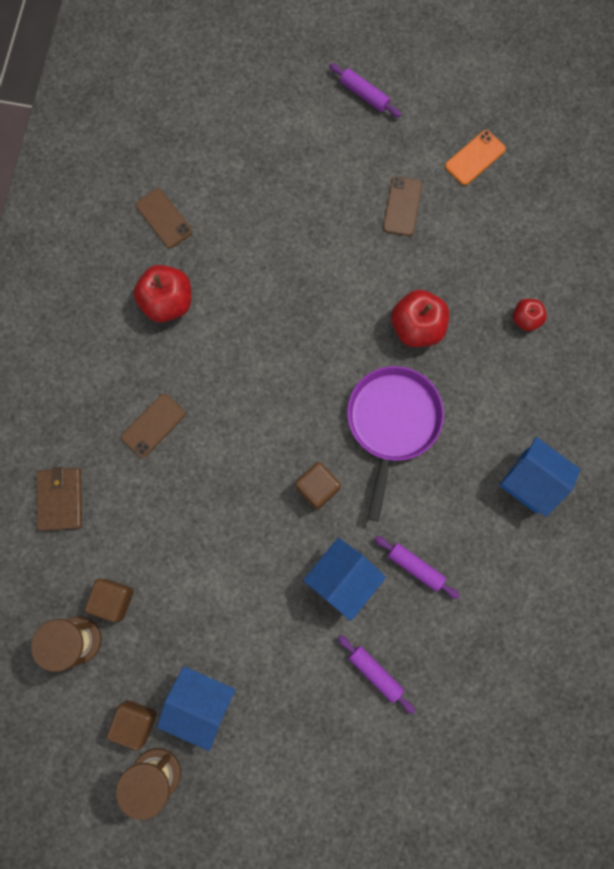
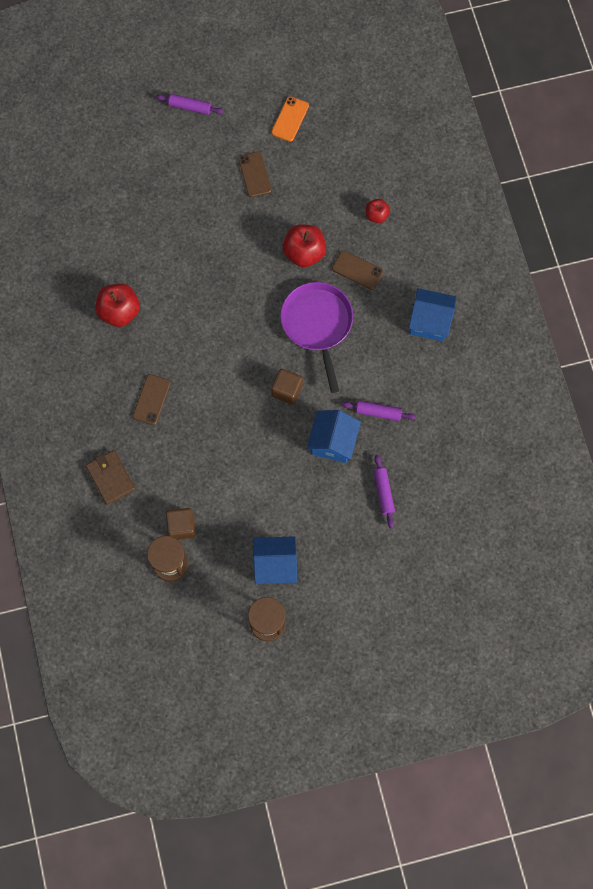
camera: 25 degrees left, 5 degrees down
(135, 721) = (237, 598): brown cube -> none
(164, 218) = (88, 255): brown phone -> brown phone (357, 270)
(375, 673) = (383, 492): purple rolling pin -> purple rolling pin turned 60 degrees clockwise

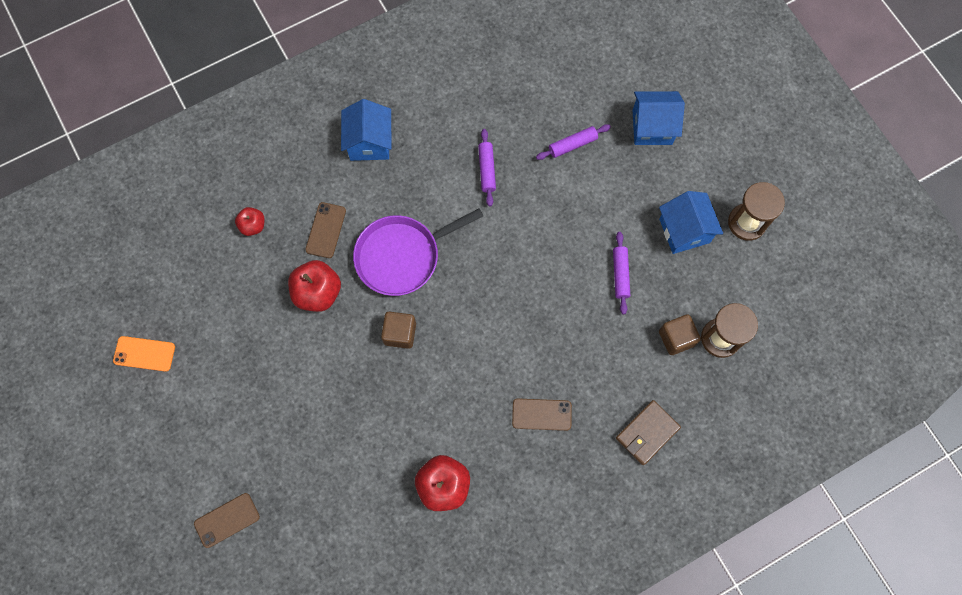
camera: 105 degrees left, 0 degrees up
(190, 107) = (148, 480): purple rolling pin -> purple rolling pin (620, 274)
(254, 174) = (227, 376): brown phone -> brown phone (227, 520)
(287, 390) = (488, 269): brown cube -> brown cube (400, 333)
(333, 442) = (533, 207): blue house -> blue house (652, 127)

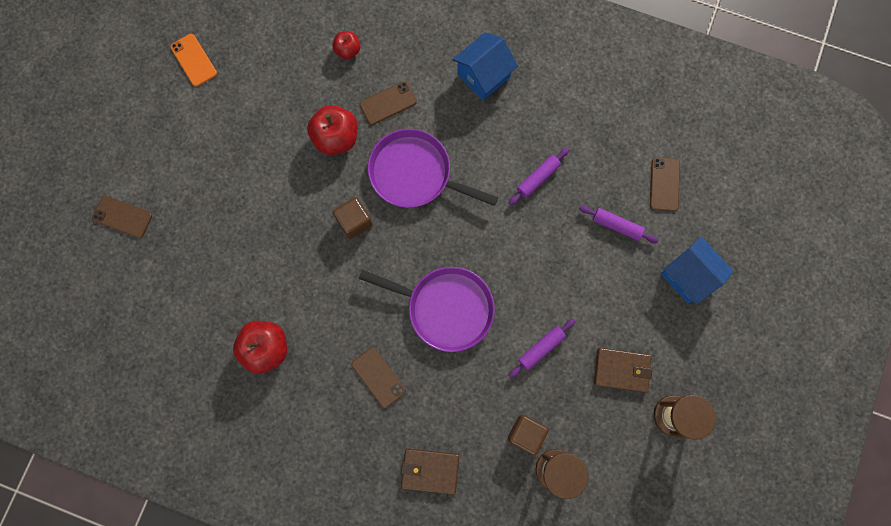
camera: 50 degrees right, 5 degrees up
(530, 319) = (446, 308): none -> purple pan
(570, 86) = (664, 184): none -> brown phone
(684, 230) = (621, 370): blue house -> brown wallet

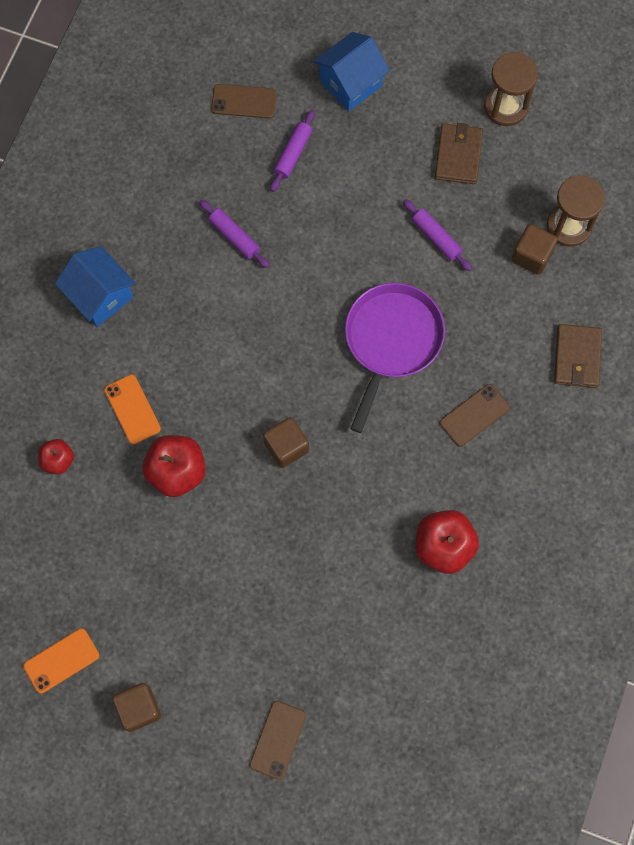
camera: 90 degrees left, 5 degrees down
(154, 115) = (139, 708): none -> brown cube
(388, 103) = (132, 409): brown phone -> orange phone
(414, 173) = (226, 377): purple pan -> none

